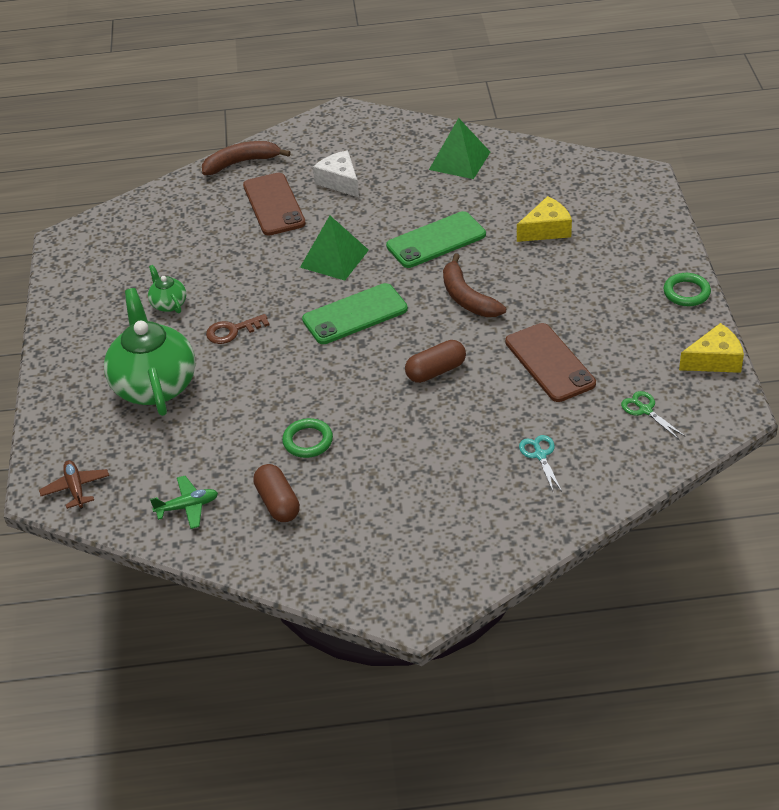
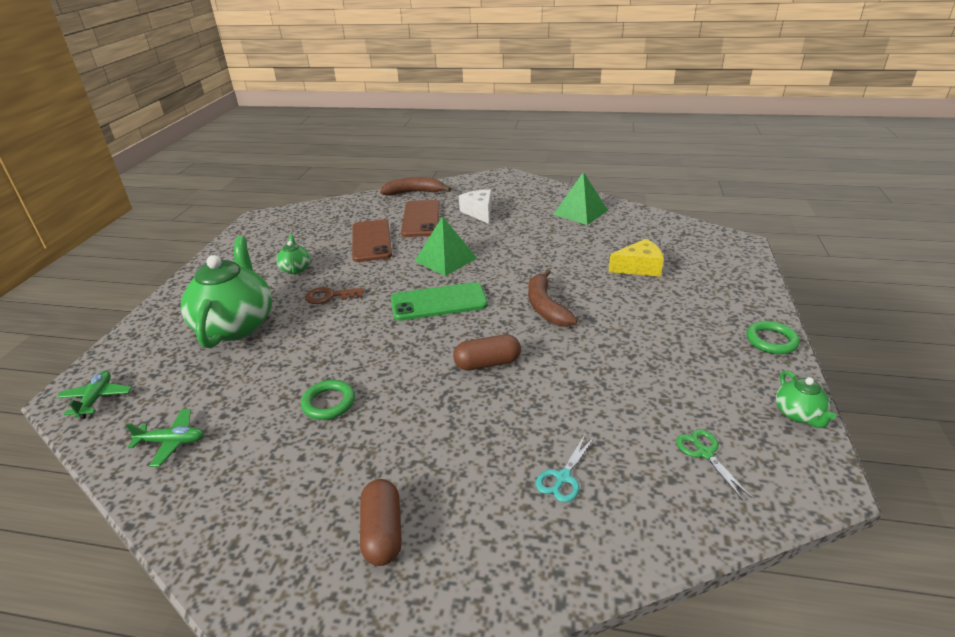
camera: 15 degrees right, 10 degrees down
(76, 488) = (96, 398): brown plane -> green plane
(278, 503) = (257, 460): brown capsule -> brown capsule (383, 532)
(436, 240) = (537, 260): green phone -> none
(540, 455) = (563, 477): turquoise scissors -> turquoise scissors turned 150 degrees counterclockwise
(549, 363) = (607, 379): brown phone -> brown phone (371, 241)
(714, 360) = (798, 414): yellow cheese -> green teapot

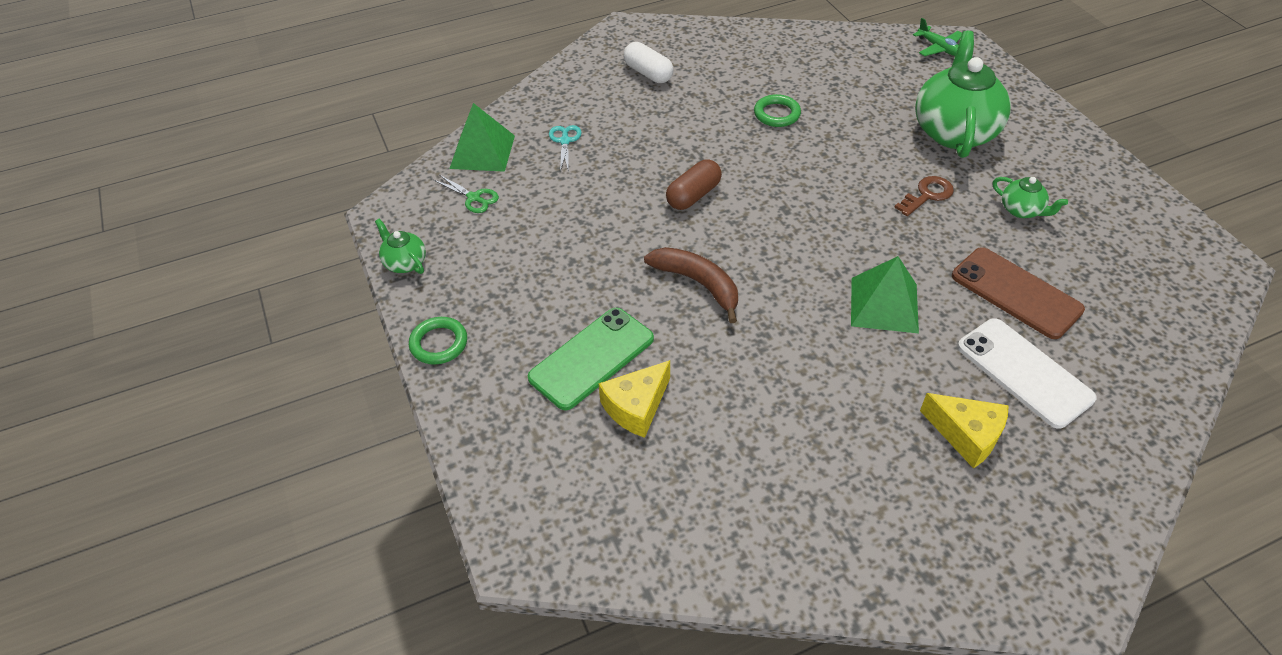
camera: 145 degrees right, 15 degrees up
(172, 442) = (839, 53): green plane -> none
(236, 325) = (954, 131): green teapot -> green teapot turned 135 degrees counterclockwise
(383, 532) = (648, 73): brown capsule -> white capsule
(414, 192) = (1137, 442): brown banana -> none
(421, 219) = (1024, 372): brown phone -> white phone
(439, 302) = (812, 238): green phone -> green phone (591, 358)
(479, 212) = (966, 435): white cheese -> yellow cheese
(580, 212) = (815, 521): green pyramid -> green pyramid (482, 152)

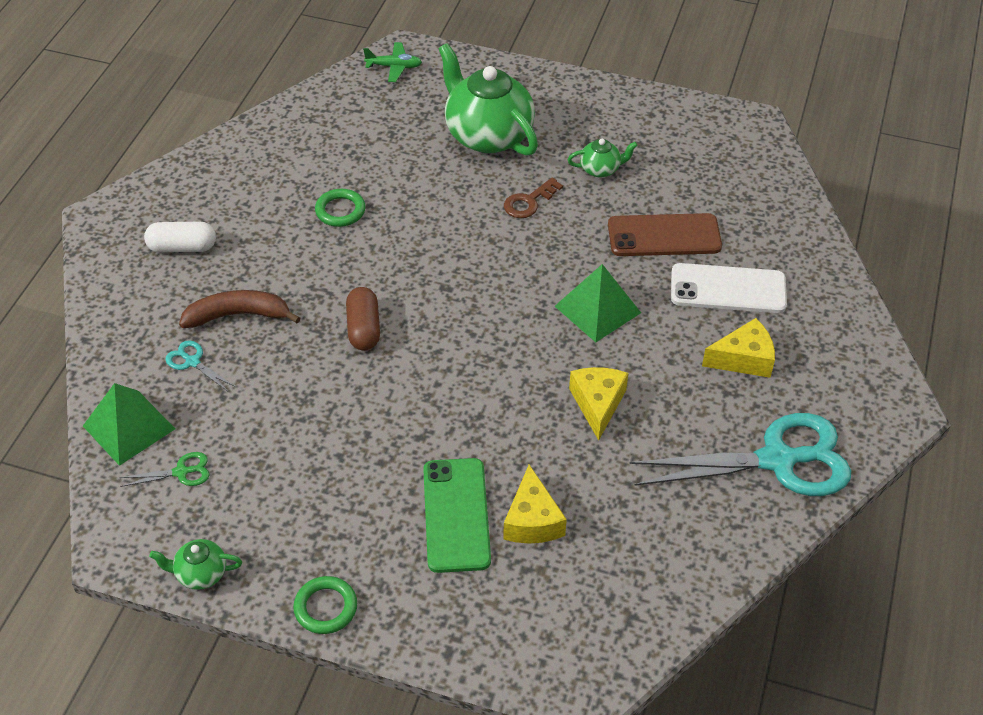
camera: 50 degrees left, 0 degrees up
(698, 283) = (457, 395): brown banana -> brown banana (238, 315)
(793, 370) = (598, 404): none -> yellow cheese
(891, 536) = (776, 460): none -> turquoise scissors
(927, 195) = (529, 202): brown key -> brown key turned 135 degrees counterclockwise

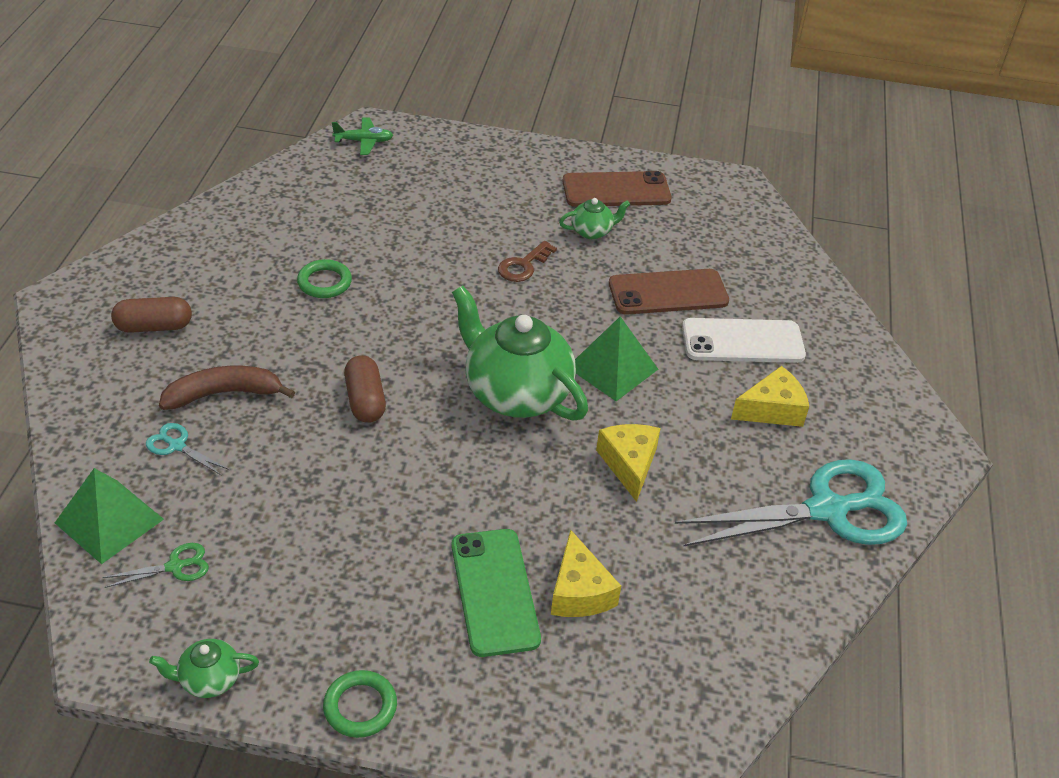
camera: 10 degrees left, 5 degrees down
(182, 247) = (154, 327): white capsule -> brown capsule
(487, 135) = (470, 203): green teapot -> green teapot (516, 393)
(631, 127) = (616, 190): none -> brown phone

